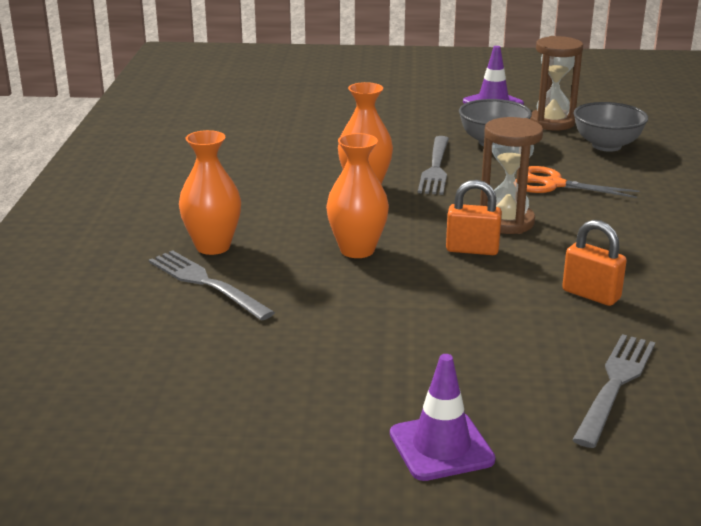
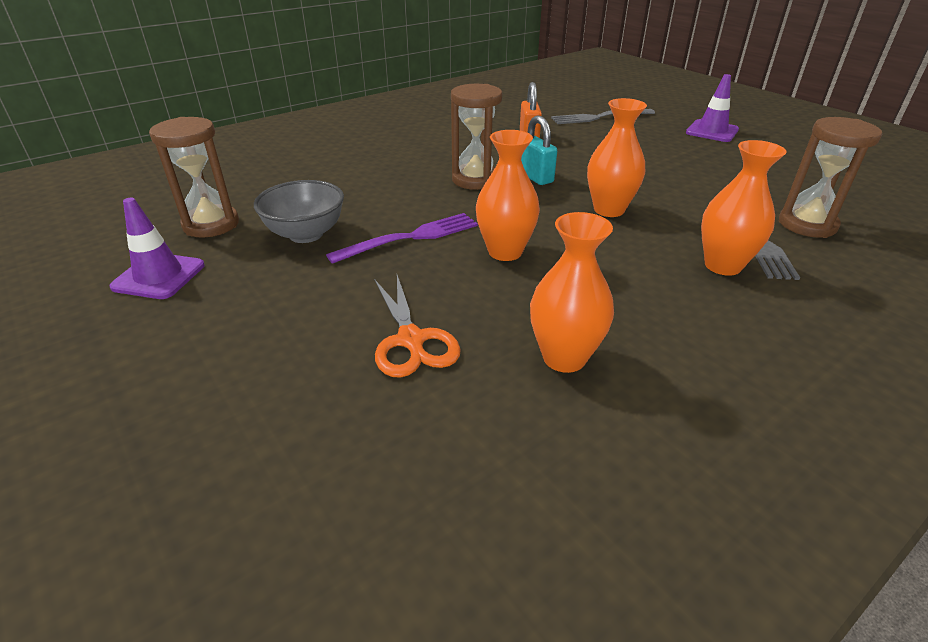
camera: 130 degrees left, 10 degrees up
(177, 322) = (807, 224): none -> brown hourglass
(241, 162) = (564, 357): none -> orange vase
(435, 168) = (411, 237): grey fork -> purple fork
(472, 249) = (535, 177): orange padlock -> turquoise padlock
(553, 184) = (379, 184): orange scissors -> orange scissors (411, 340)
(606, 146) = (259, 187): grey bowl -> none

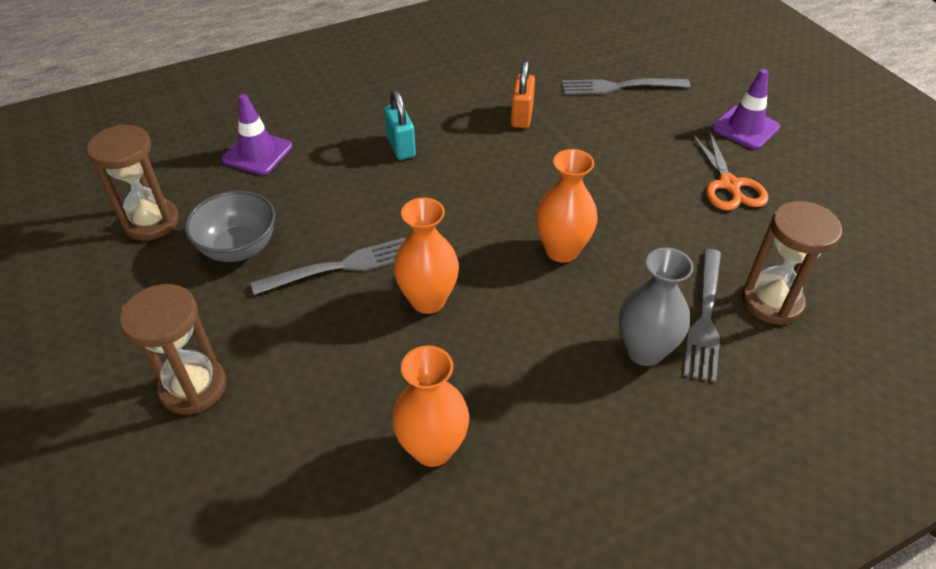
camera: 10 degrees right, 10 degrees up
(159, 276) = (92, 289): purple traffic cone -> purple traffic cone (257, 153)
(411, 237) = (341, 266): purple fork -> grey fork
(411, 340) = (300, 405): orange scissors -> orange scissors (729, 185)
(475, 180) = (435, 184): brown hourglass -> brown hourglass (193, 387)
(535, 177) = (502, 187): turquoise padlock -> turquoise padlock (401, 147)
(722, 265) = (644, 351): orange vase -> grey vase

